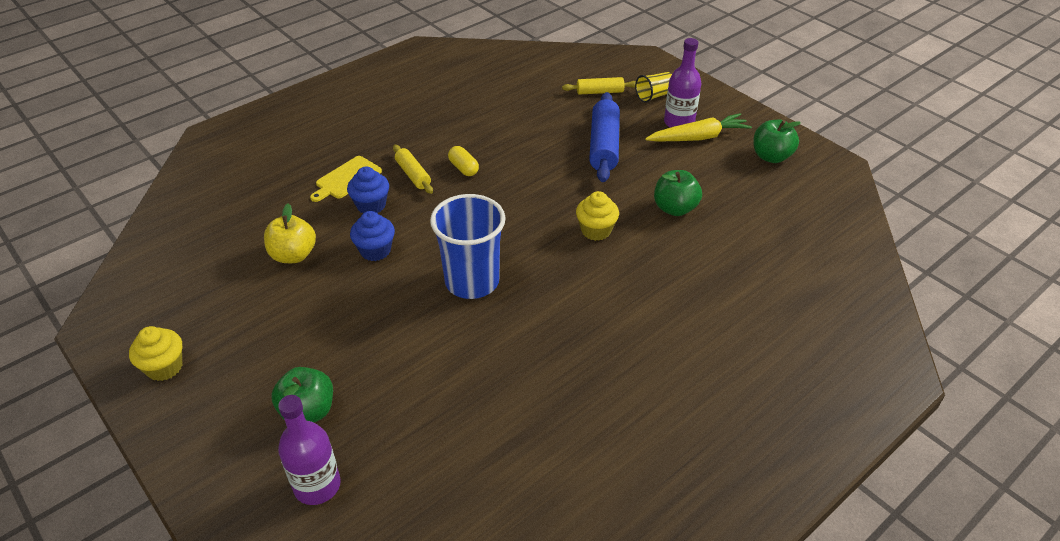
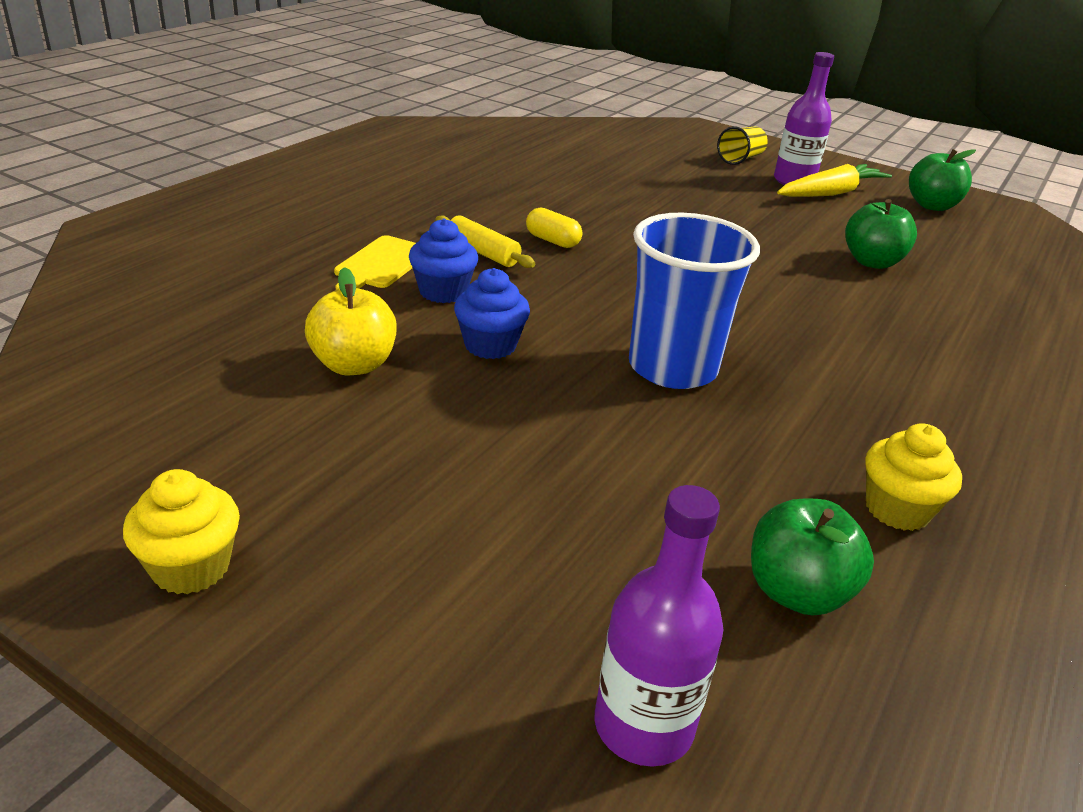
camera: 20 degrees left, 10 degrees down
(308, 411) = (534, 595): green apple -> green apple (797, 592)
(596, 230) = (794, 293): yellow cupcake -> yellow cupcake (897, 509)
(600, 92) = (670, 158): yellow rolling pin -> none
(604, 146) = (723, 207): blue rolling pin -> none

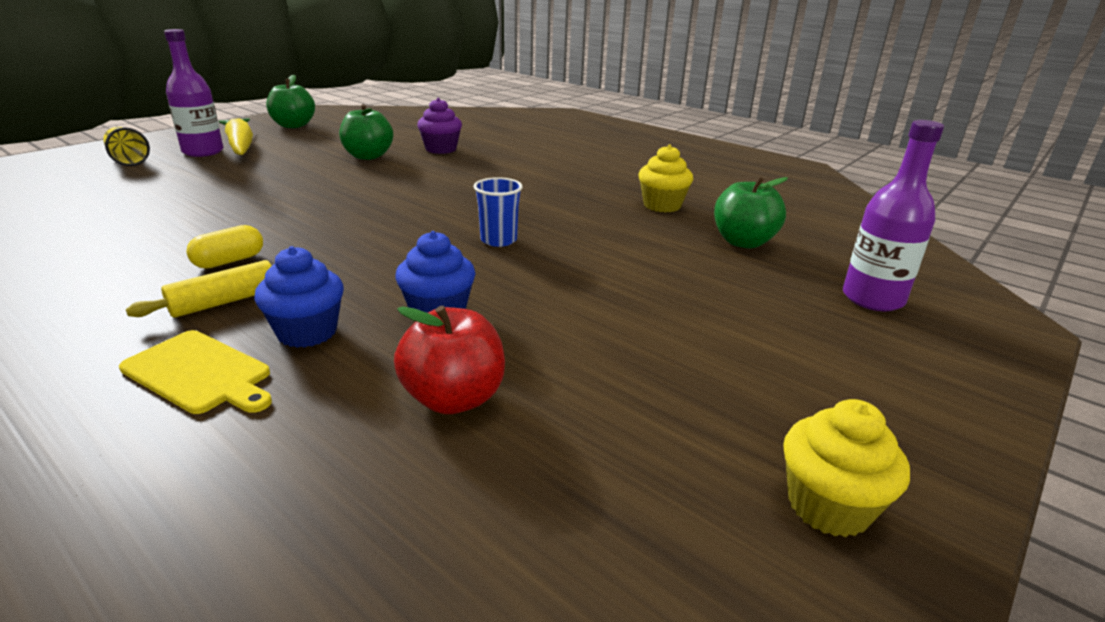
camera: 80 degrees left, 5 degrees down
(353, 365) = (454, 398): yellow apple -> red apple
(672, 368) = (498, 240): blue cup -> blue cup, size x0.49
(954, 305) = (441, 149): none -> purple cupcake

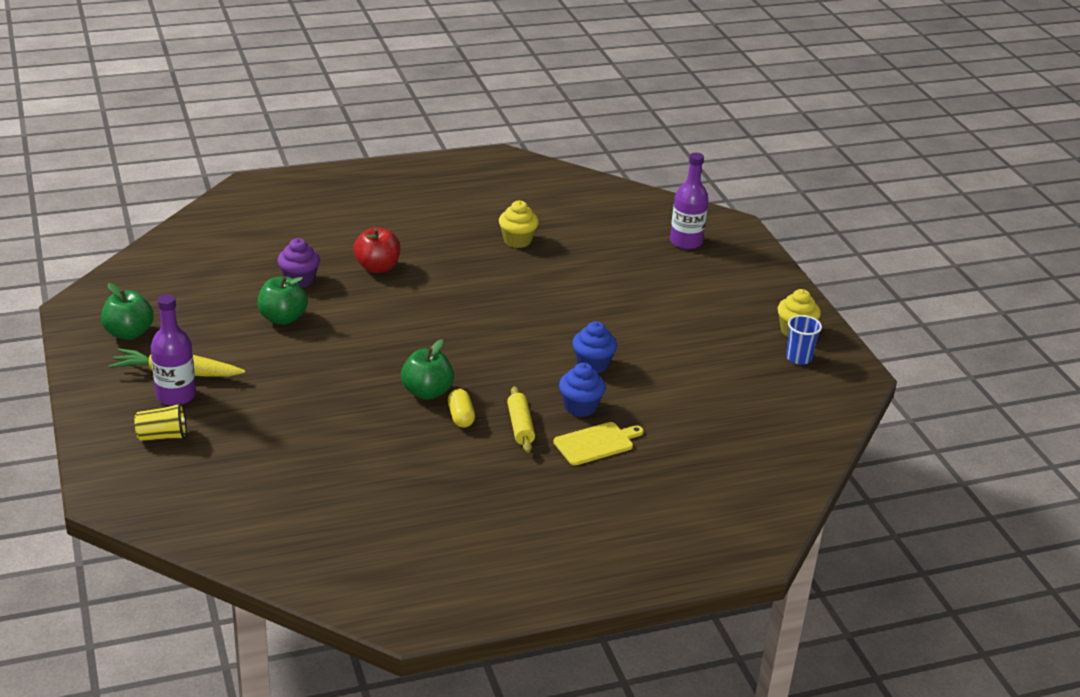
camera: 60 degrees left, 5 degrees up
(454, 398) = (673, 383): red apple -> red apple (377, 267)
(498, 240) = (516, 317): blue cup -> blue cup (798, 358)
(743, 242) = (595, 241): green apple -> green apple (427, 392)

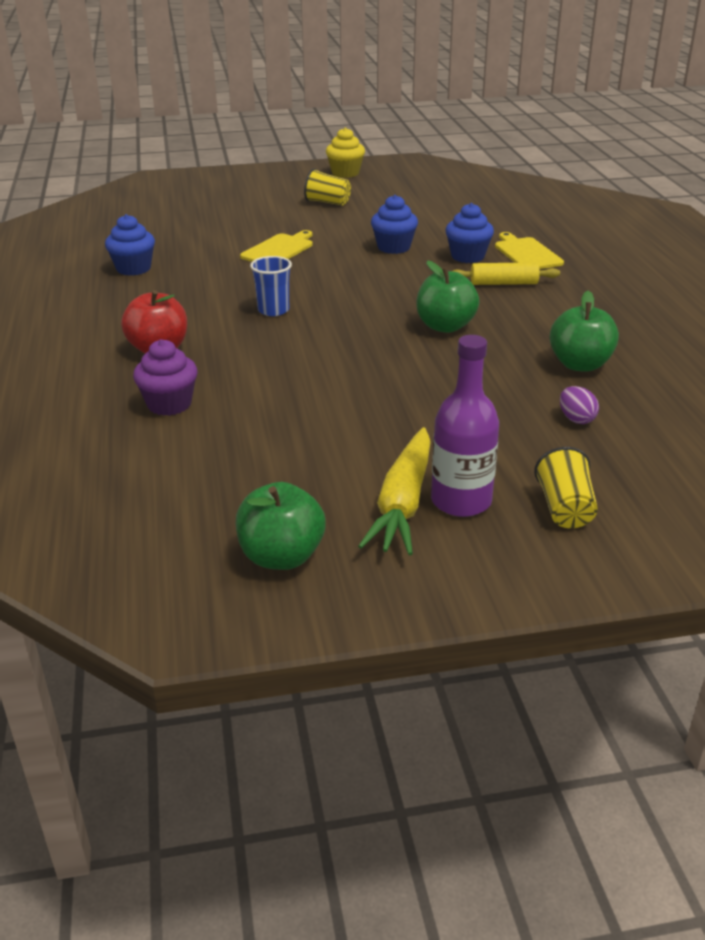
camera: 80 degrees left, 0 degrees up
(276, 450) = (576, 419): none -> purple egg
(283, 318) = (268, 416): green apple -> green apple (580, 364)
(460, 417) = (491, 310): yellow capsule -> none
(517, 240) = (133, 268): yellow cupcake -> blue cupcake
(572, 304) = (279, 249): none -> yellow cutting board
(686, 242) = (176, 197): purple bottle -> none
(701, 324) = (327, 202): none -> yellow cup
(798, 358) = (387, 175): blue cup -> blue cup (273, 310)

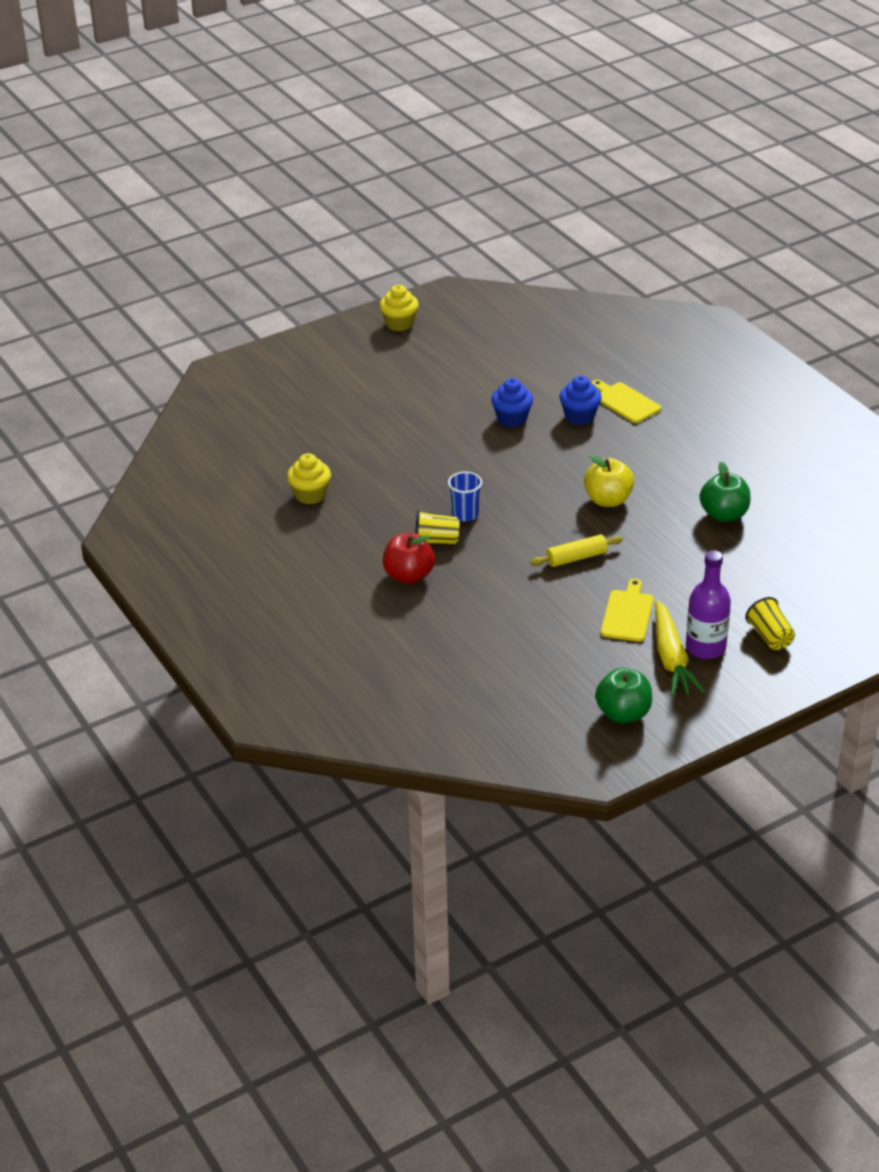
camera: 20 degrees left, 5 degrees up
(133, 268) = (310, 495): blue cupcake -> yellow cupcake
(169, 404) = (460, 623): purple cupcake -> none
(279, 249) = (416, 443): yellow cutting board -> yellow cutting board (627, 614)
(327, 202) = (413, 371): yellow cup -> yellow cup (436, 541)
(445, 326) = (608, 500): green apple -> yellow apple
(503, 283) = (626, 442): yellow rolling pin -> yellow rolling pin (576, 558)
(576, 419) = (744, 565): purple egg -> none

